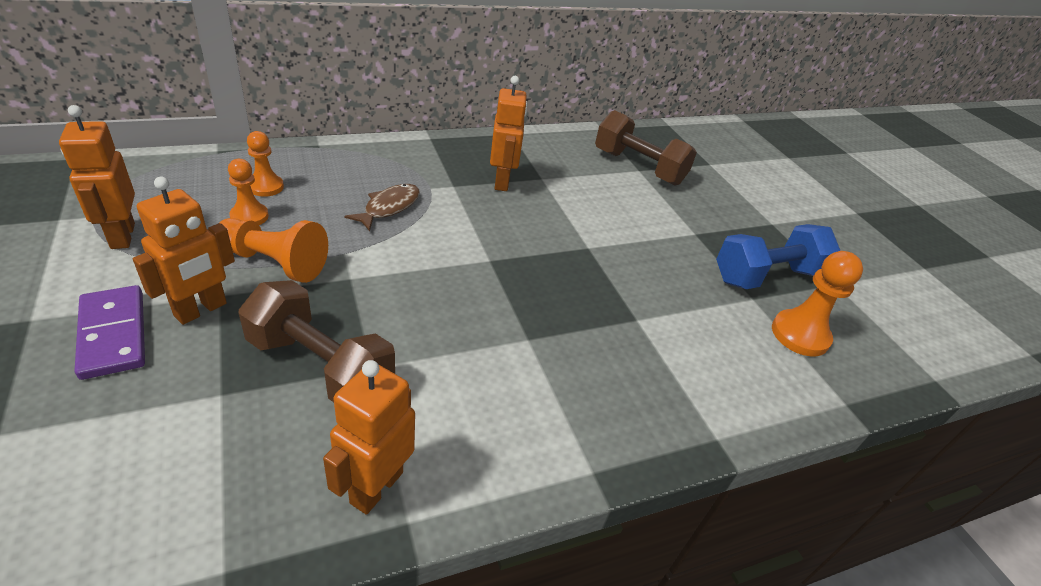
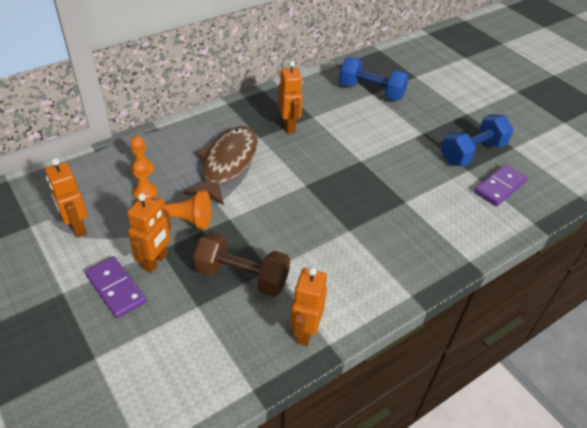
camera: 10 degrees left, 5 degrees up
(389, 207) = (227, 164): brown fish -> brown fish, size x1.93
(638, 167) = (371, 91): brown dumbbell -> blue dumbbell
(800, 335) = (500, 187): orange pawn -> purple domino

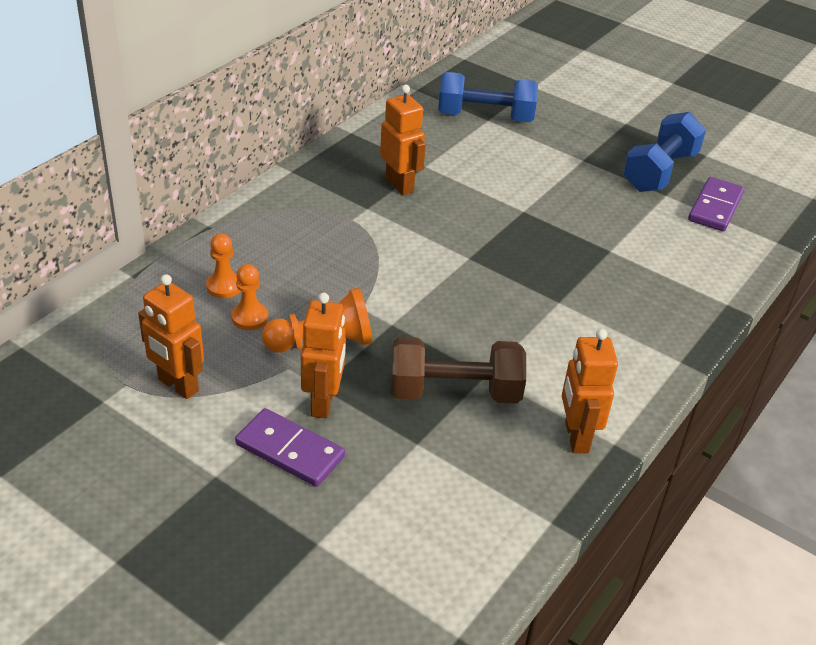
camera: 20 degrees left, 5 degrees down
(227, 164) = (344, 253): brown fish -> none

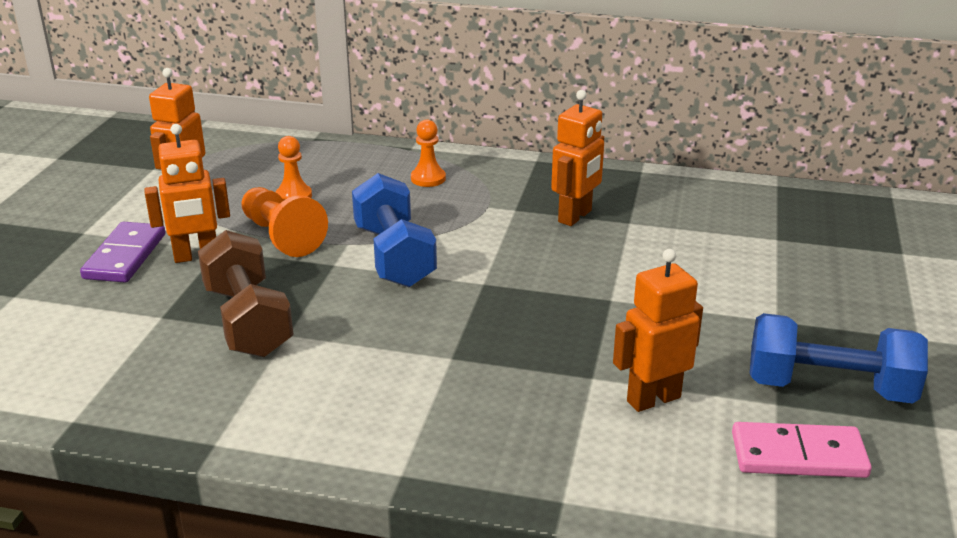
camera: 70 degrees right, 10 degrees down
(224, 286) = (329, 175): orange pawn -> orange pawn (428, 178)
(485, 117) = (779, 236): blue dumbbell -> blue dumbbell (394, 256)
(576, 437) = (213, 413): orange robot -> orange robot (653, 399)
(715, 207) = (798, 455): purple domino -> pink domino

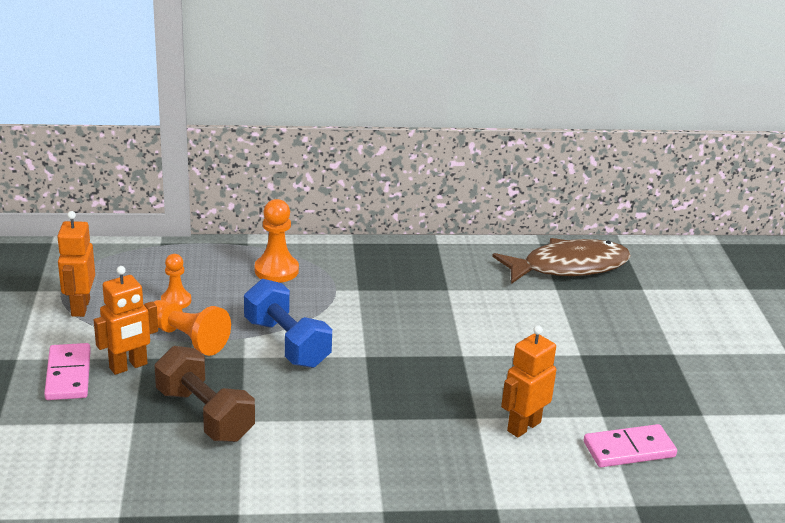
camera: 20 degrees left, 0 degrees up
(125, 256) = (68, 375): purple domino -> pink domino
(428, 178) = (276, 270): orange pawn -> orange pawn, size x1.54
(575, 216) = (406, 290): orange robot -> none
(805, 215) = (568, 267): none -> brown fish
(829, 388) = (631, 399): blue dumbbell -> none

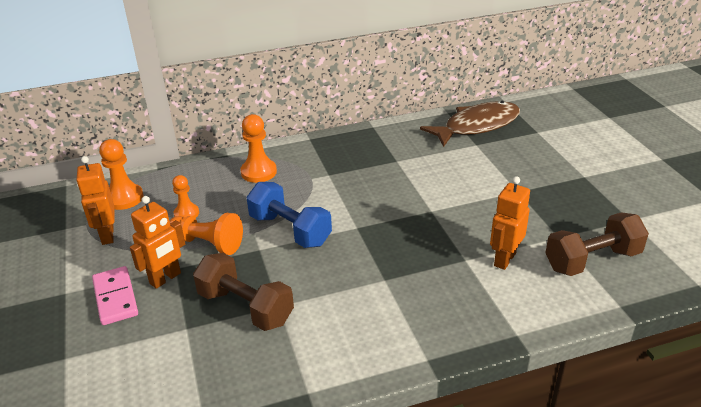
camera: 10 degrees left, 5 degrees up
(112, 270) = (124, 198): none -> orange pawn
(629, 449) = (592, 260): pink domino -> brown dumbbell

